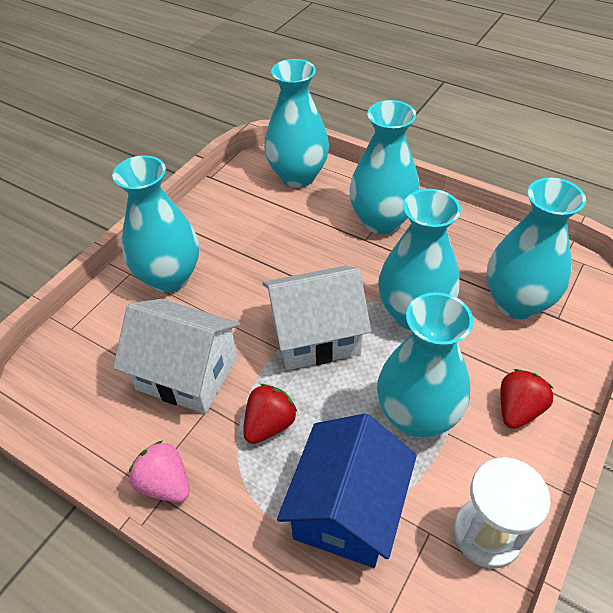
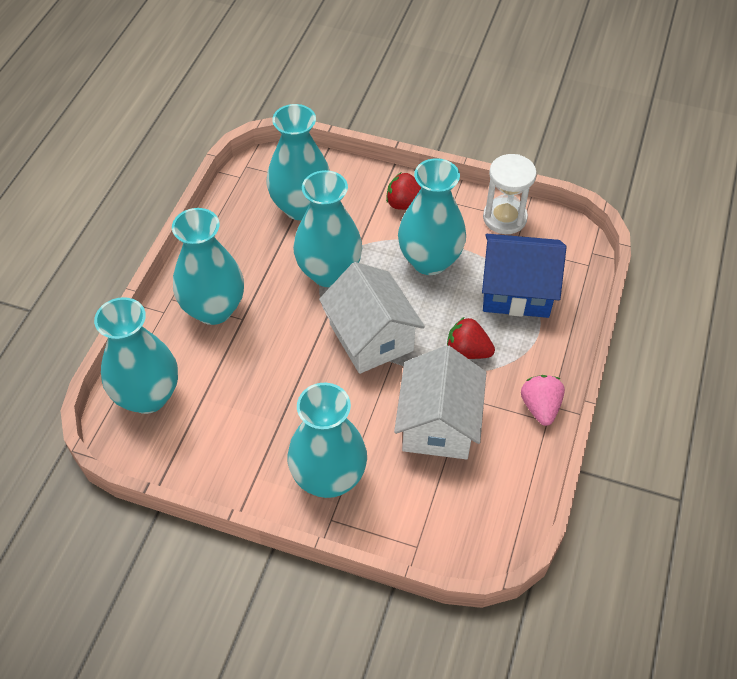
camera: 105 degrees left, 5 degrees up
(165, 483) = (540, 407): pink strawberry -> pink strawberry turned 150 degrees clockwise

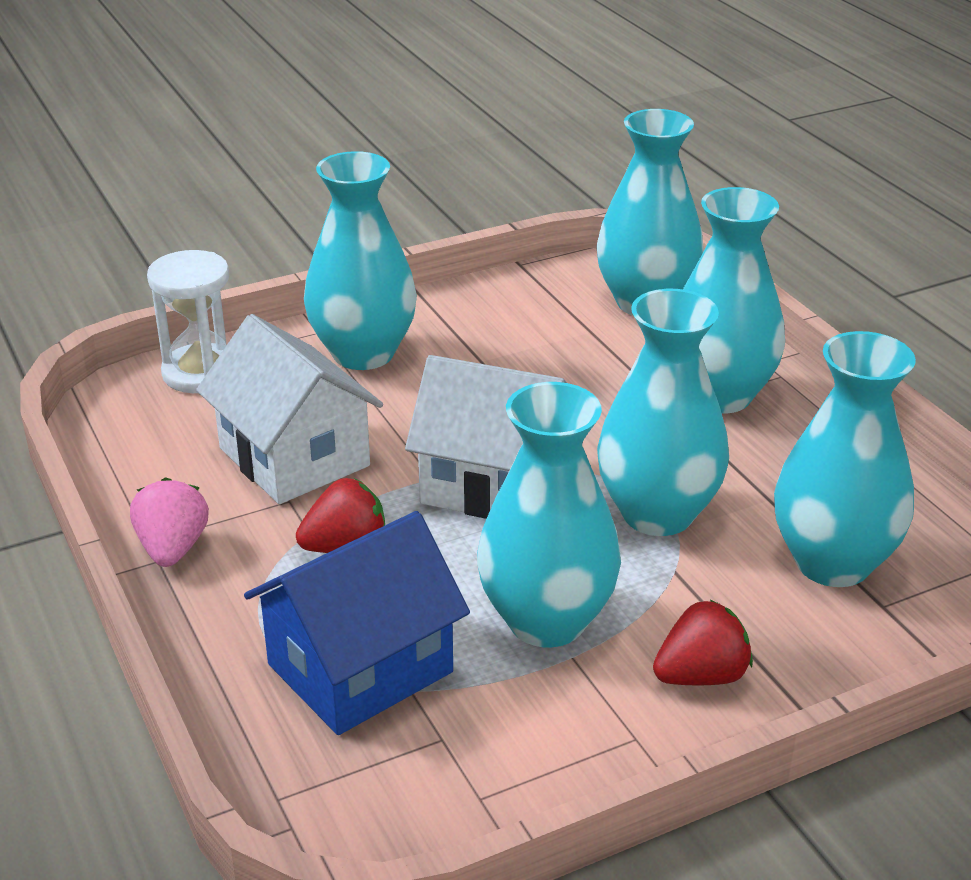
camera: 135 degrees right, 20 degrees down
(504, 218) = (516, 775): white hourglass -> white hourglass (201, 373)
(540, 407) = (172, 549): pink strawberry -> pink strawberry turned 135 degrees counterclockwise

